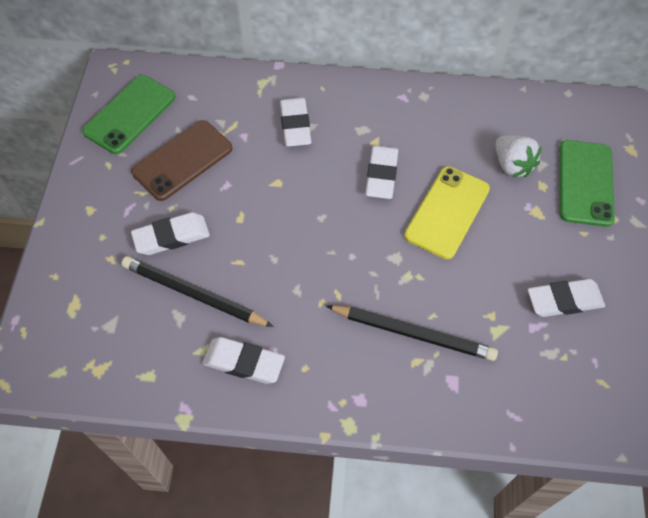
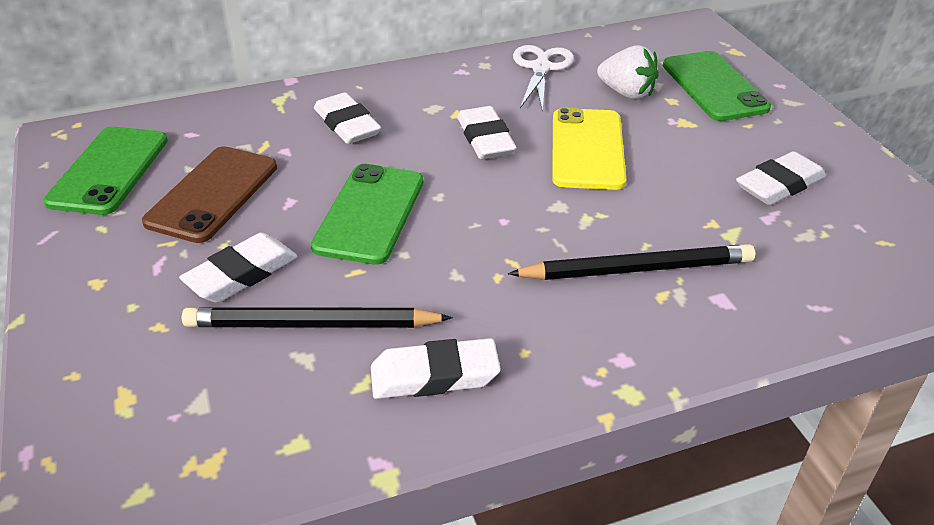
camera: 25 degrees left, 20 degrees down
(270, 216) = (370, 214): none -> green phone
(463, 114) = (541, 68): none -> white scissors

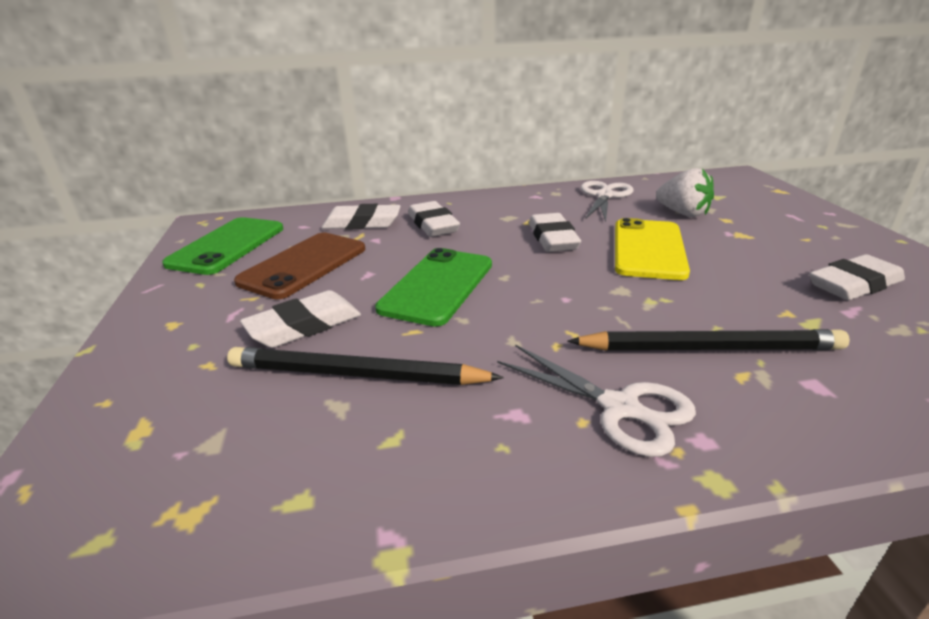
camera: 10 degrees right, 10 degrees down
(434, 375) = (476, 437): white eraser -> white eraser (362, 223)
(557, 337) = (621, 408): none -> white scissors
(714, 86) = (765, 211): green phone -> none

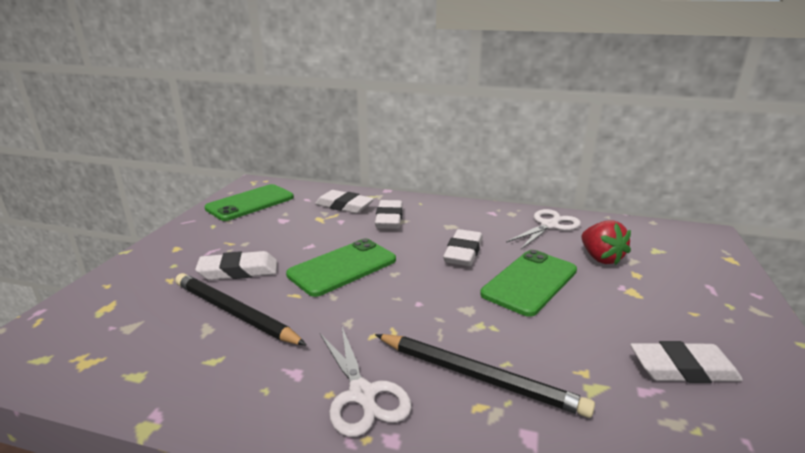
camera: 25 degrees right, 5 degrees down
(303, 265) = (279, 228): brown phone -> none
(648, 249) = (530, 282): yellow phone -> green phone
(683, 213) = (600, 258): white strawberry -> red strawberry

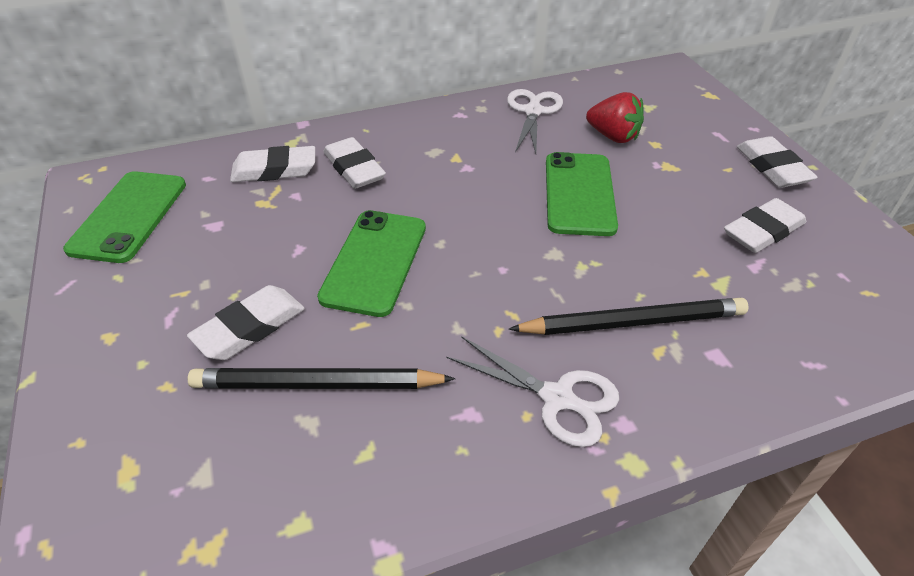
camera: 35 degrees left, 20 degrees up
(463, 252) = (483, 183): white eraser -> white eraser (772, 167)

